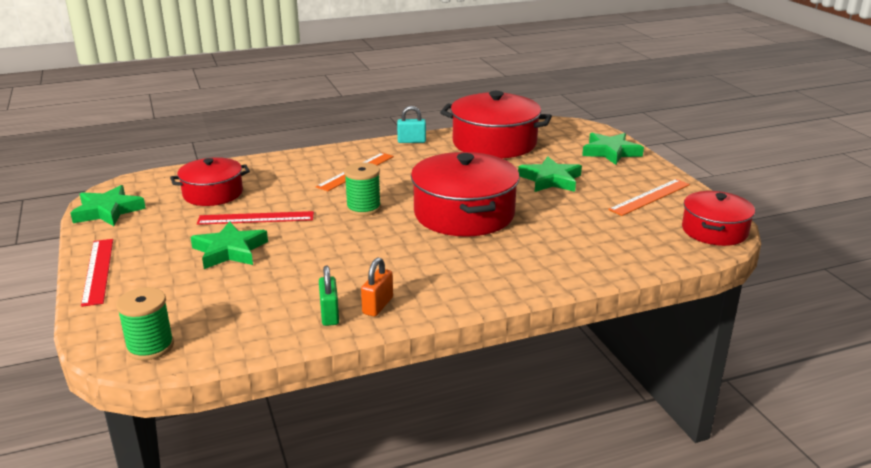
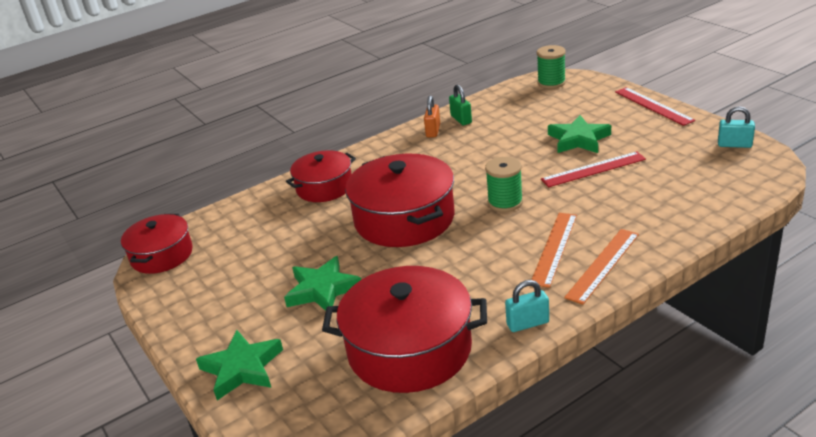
camera: 170 degrees right, 5 degrees up
(108, 211) = (734, 145): green star -> turquoise padlock
(213, 193) = (669, 183): red pot -> red pot (324, 187)
(650, 197) = (211, 288): orange ruler -> orange ruler (603, 265)

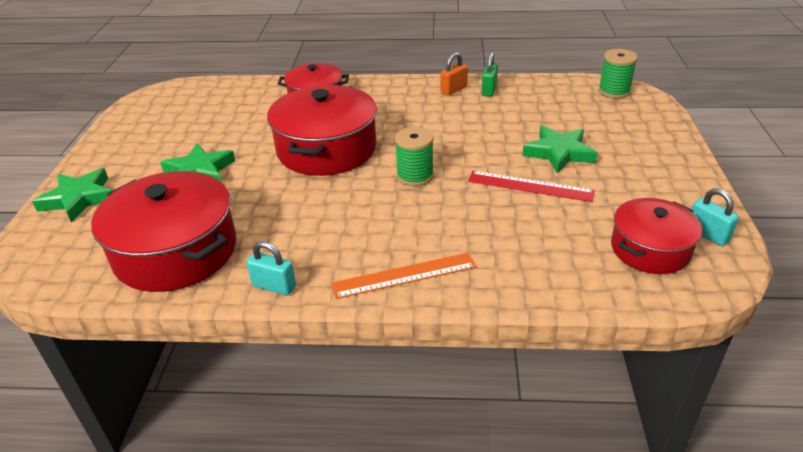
camera: 35 degrees right, 5 degrees up
(161, 255) = (161, 96): red pot -> red pot (650, 249)
(554, 248) = (390, 236): orange ruler -> none
(653, 106) = (680, 155): red ruler -> none

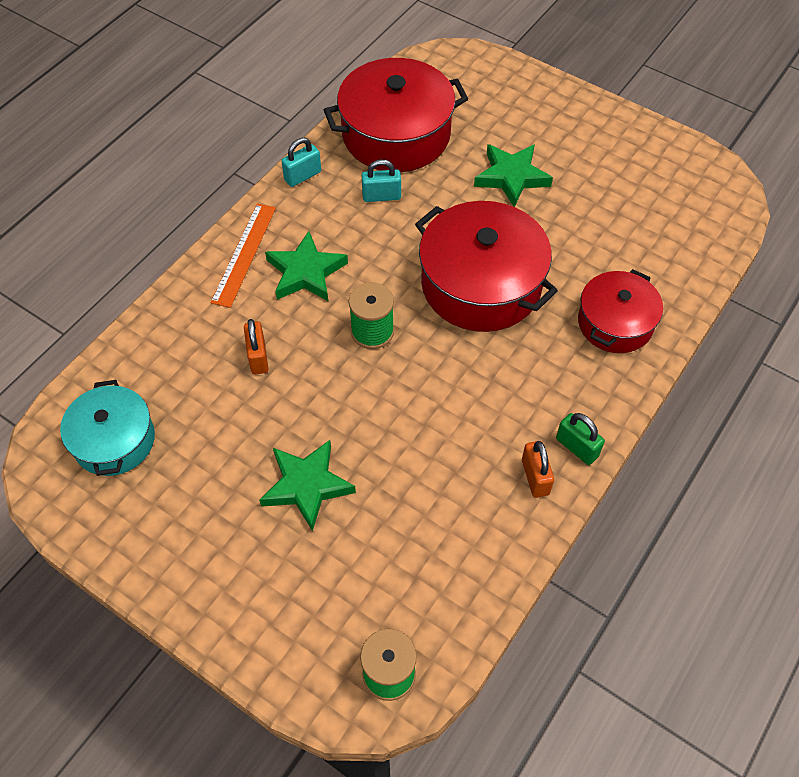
camera: 120 degrees right, 20 degrees up
(79, 199) = (526, 94): green star -> green star (305, 272)
(489, 90) = (505, 518): green padlock -> green padlock (577, 447)
(495, 216) = (258, 357): none -> orange padlock
(530, 186) = (275, 415): red ruler -> none
(650, 249) = (114, 440): red pot -> turquoise pot
(707, 234) = (85, 504): turquoise padlock -> turquoise padlock (381, 196)

